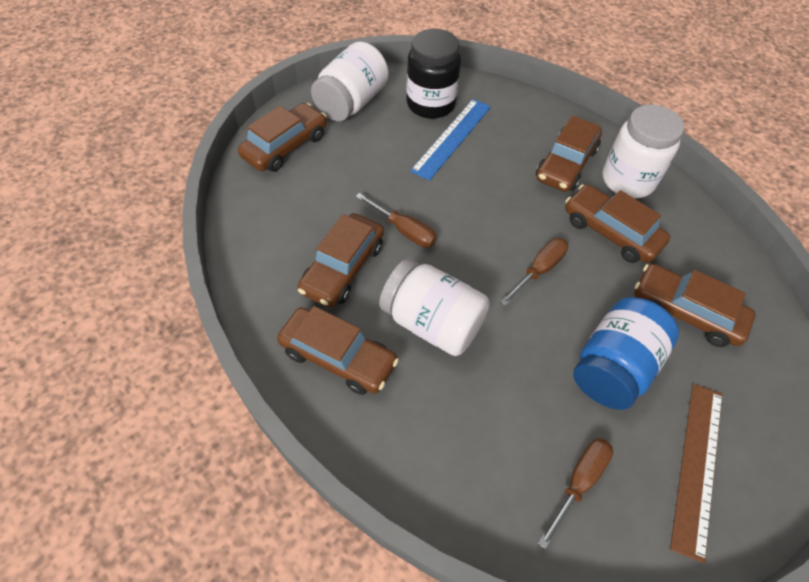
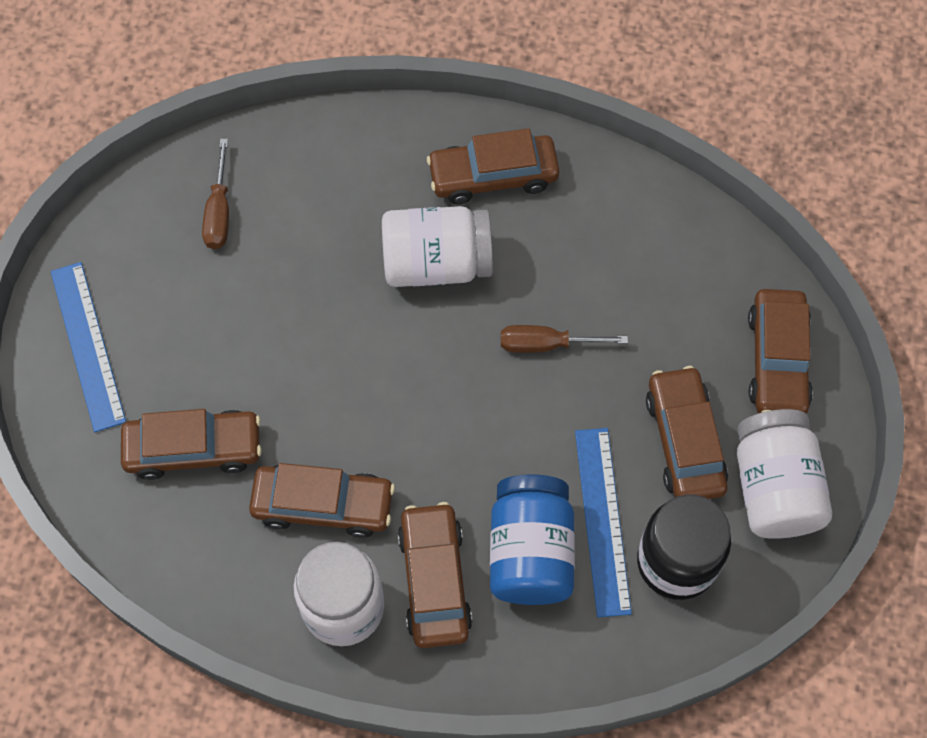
camera: 145 degrees right, 10 degrees up
(343, 268) = (568, 259): brown car -> brown car (684, 441)
(539, 270) = (372, 395): brown screwdriver -> none
(613, 367) = (239, 335): blue jar -> blue jar (530, 552)
(697, 466) = (124, 290): brown ruler -> none
(746, 438) = (88, 345): none -> blue ruler

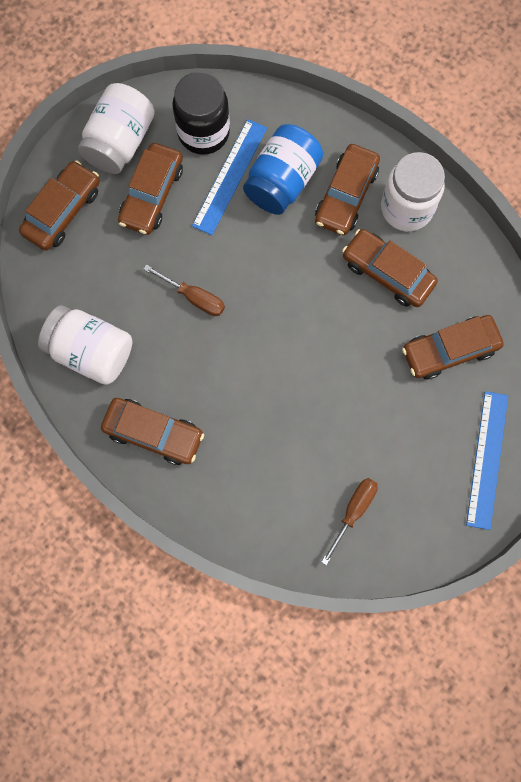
camera: 150 degrees left, 10 degrees up
(194, 449) = (449, 350): brown car -> brown car turned 45 degrees counterclockwise
(436, 263) = (229, 390): white jar -> white jar (91, 352)

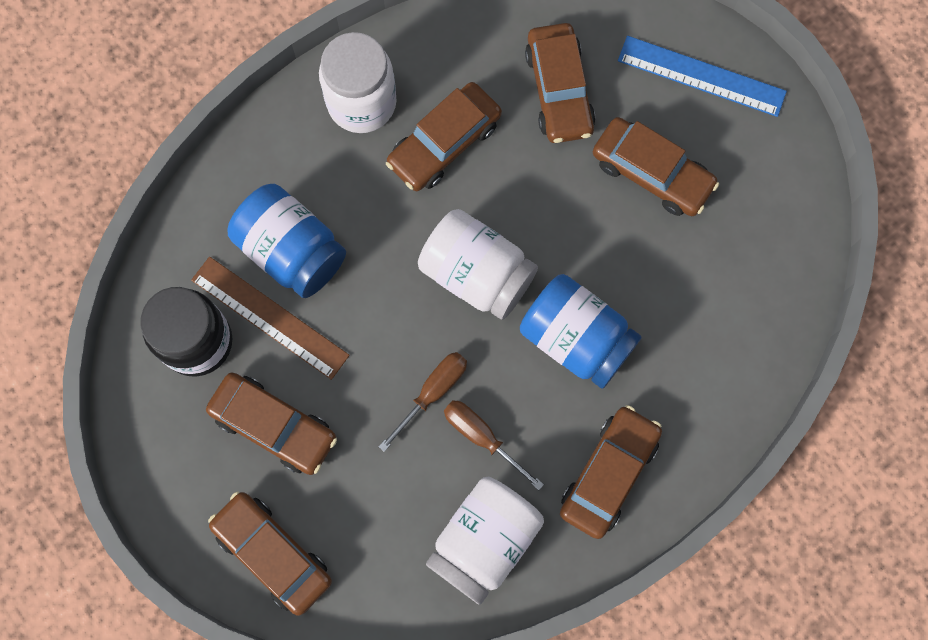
camera: 80 degrees left, 0 degrees up
(120, 141) = (185, 458): white jar -> white jar (476, 273)
(229, 176) = (269, 318): blue ruler -> brown ruler
(253, 394) = (576, 338): none -> blue jar
(346, 195) = (328, 173): brown car -> brown car (652, 173)
(353, 511) = (743, 243): brown screwdriver -> brown screwdriver (481, 437)

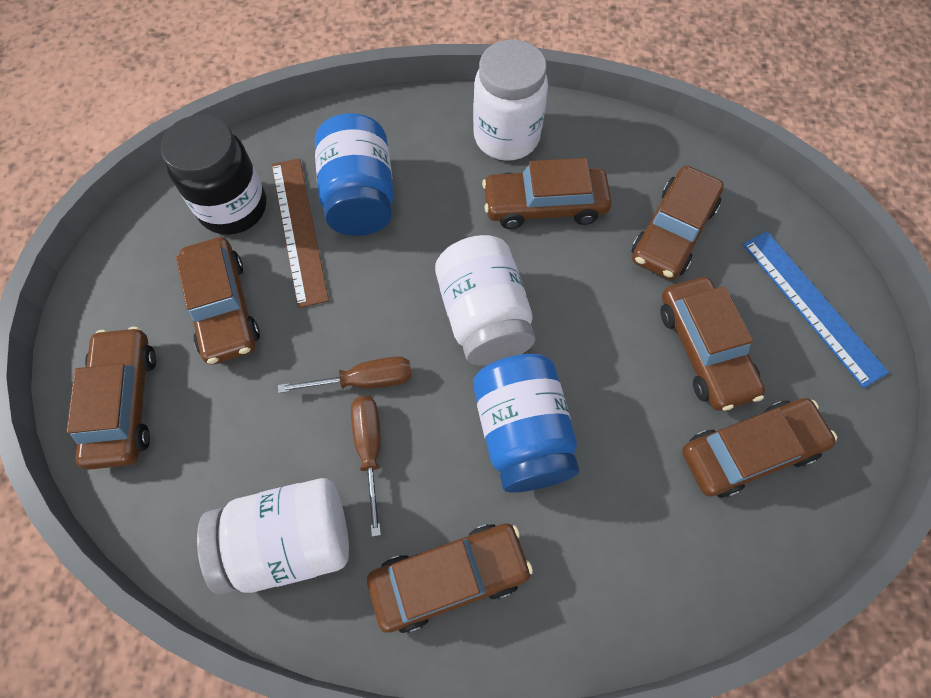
camera: 40 degrees right, 10 degrees down
(735, 226) = (749, 451): none -> brown car

